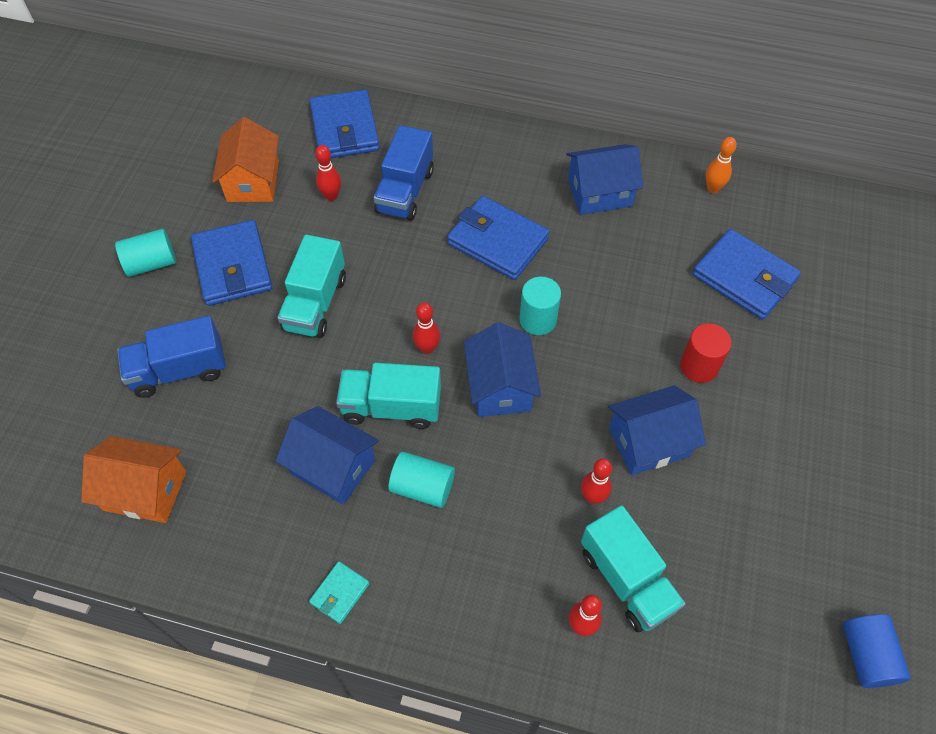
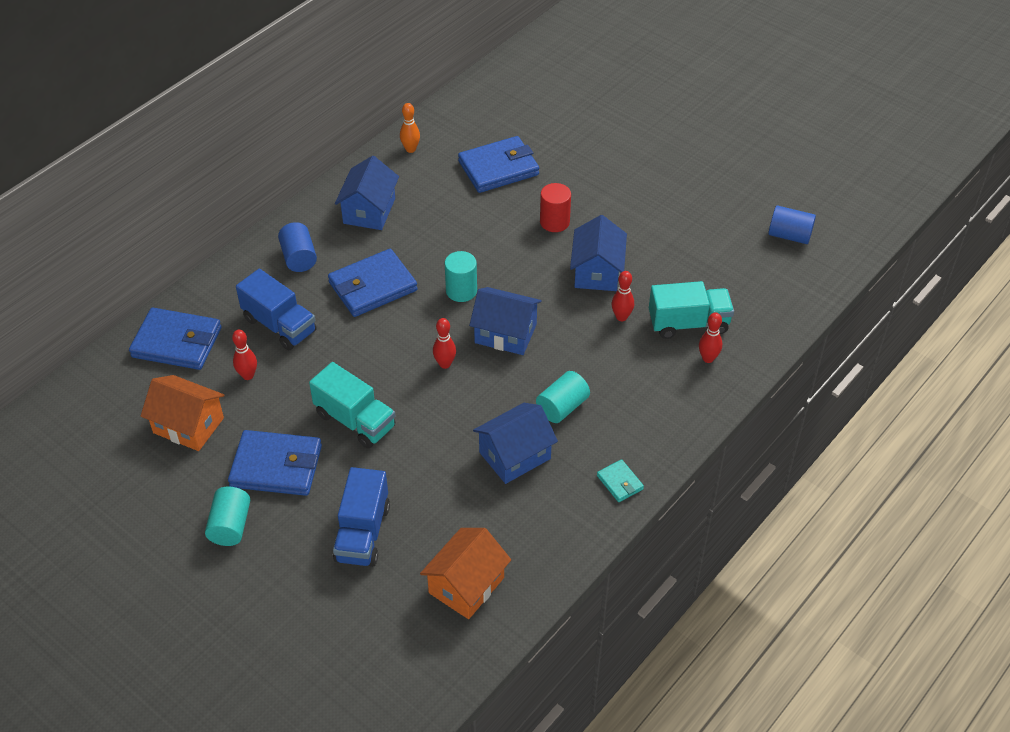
camera: 65 degrees left, 10 degrees down
(391, 407) = (484, 403): turquoise truck -> none
(500, 167) = (299, 258): none -> blue cylinder

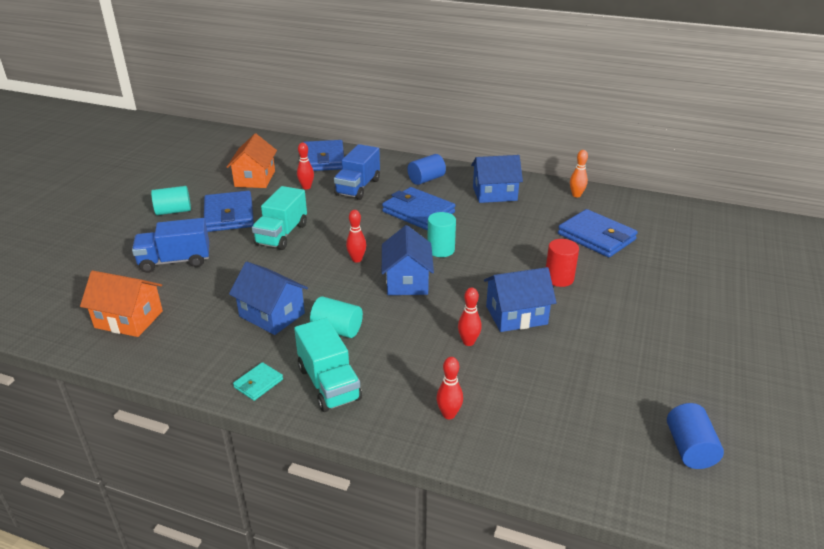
camera: 70 degrees right, 15 degrees down
(688, 323) = (489, 390): turquoise truck -> turquoise truck (329, 383)

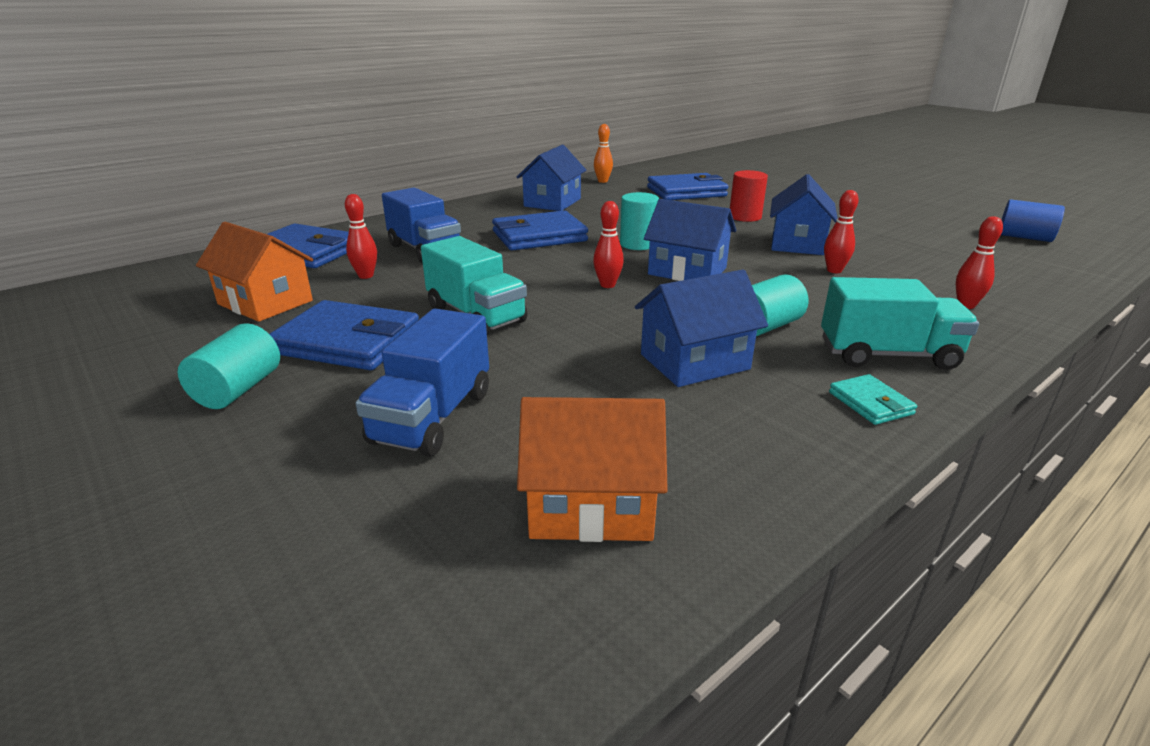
camera: 60 degrees left, 5 degrees down
(129, 319) = (591, 504): orange house -> orange house turned 45 degrees clockwise
(426, 179) = (469, 219): blue cylinder -> none

